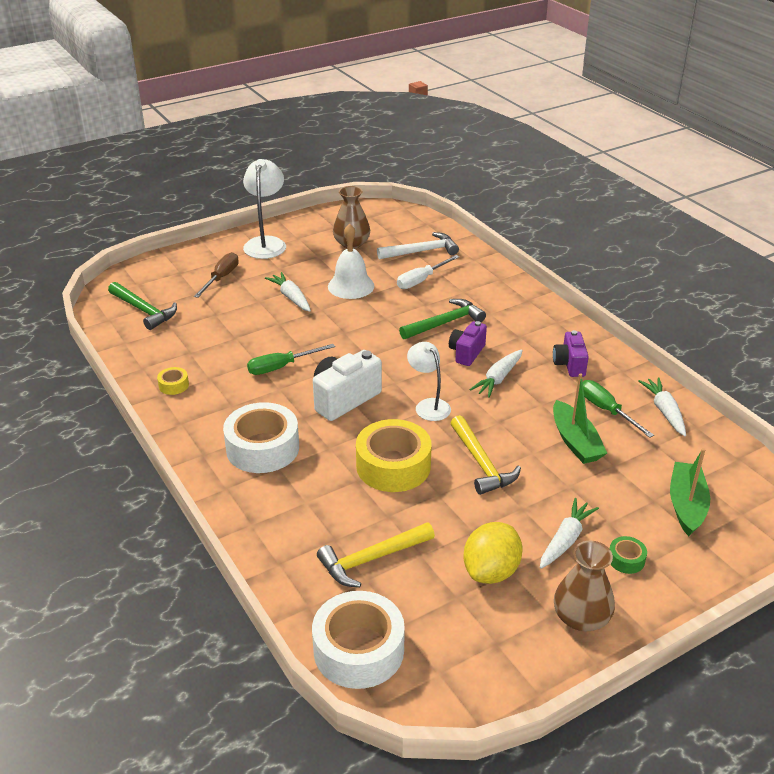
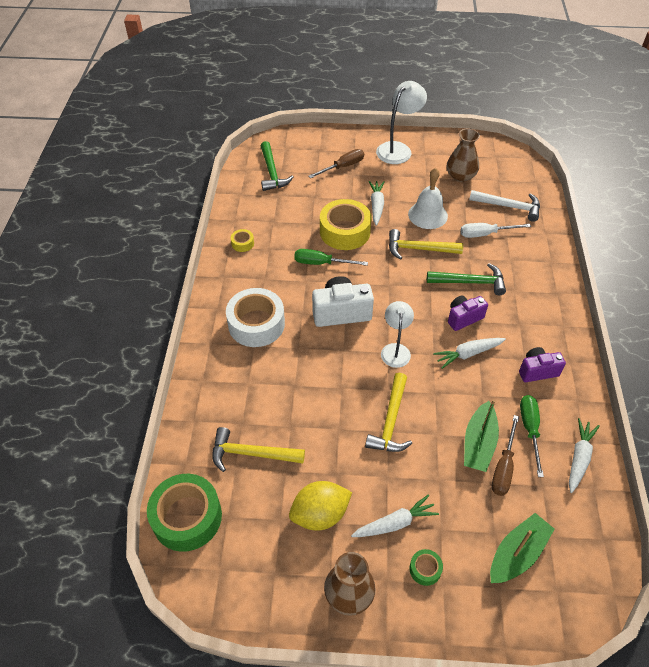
camera: 35 degrees right, 15 degrees up
(358, 650) = (187, 517): white tape -> green tape
(370, 316) = (419, 249): none -> yellow hammer
(393, 466) = (327, 387): yellow tape -> yellow tape (345, 231)
(569, 364) = (537, 371): purple camera -> purple camera turned 45 degrees clockwise
(613, 449) = (503, 467): none -> brown screwdriver

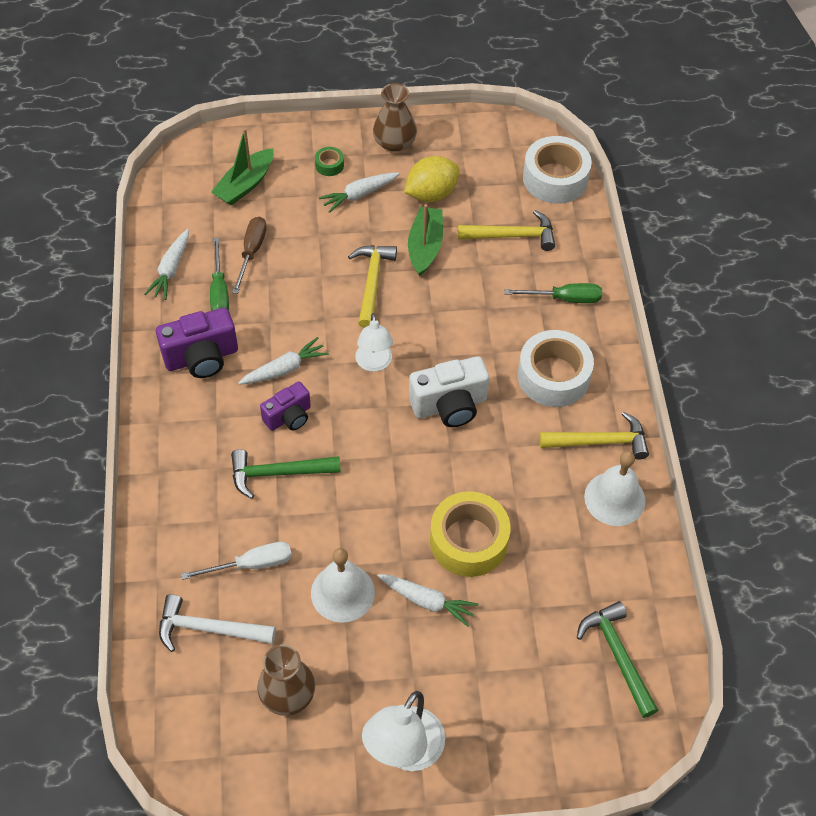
camera: 170 degrees right, 5 degrees up
(187, 517) = (555, 178): green tape -> white tape
(242, 243) = (614, 498): yellow tape -> white bell
(321, 263) = (492, 478): green screwdriver -> green screwdriver (564, 299)
(343, 167) = (498, 687): brown screwdriver -> none
(376, 206) = (427, 601): white carrot -> white carrot turned 60 degrees counterclockwise
(419, 249) = (353, 522): yellow hammer -> yellow hammer (599, 441)
(478, 443) = (276, 271): green boat -> green boat (425, 246)
(537, 371) = (202, 357): purple camera -> purple camera, size x1.56

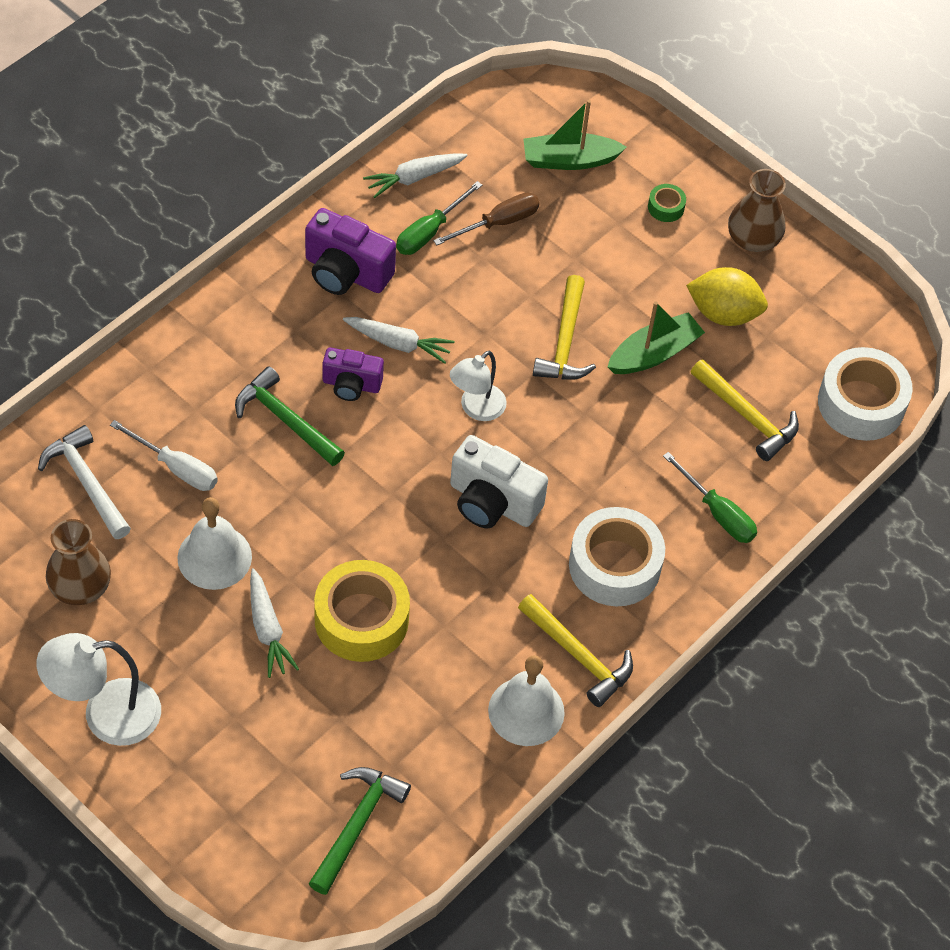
camera: 45 degrees right, 0 degrees up
(359, 195) = (657, 257): white carrot -> none
(372, 283) = (565, 341): yellow hammer -> yellow hammer turned 135 degrees clockwise

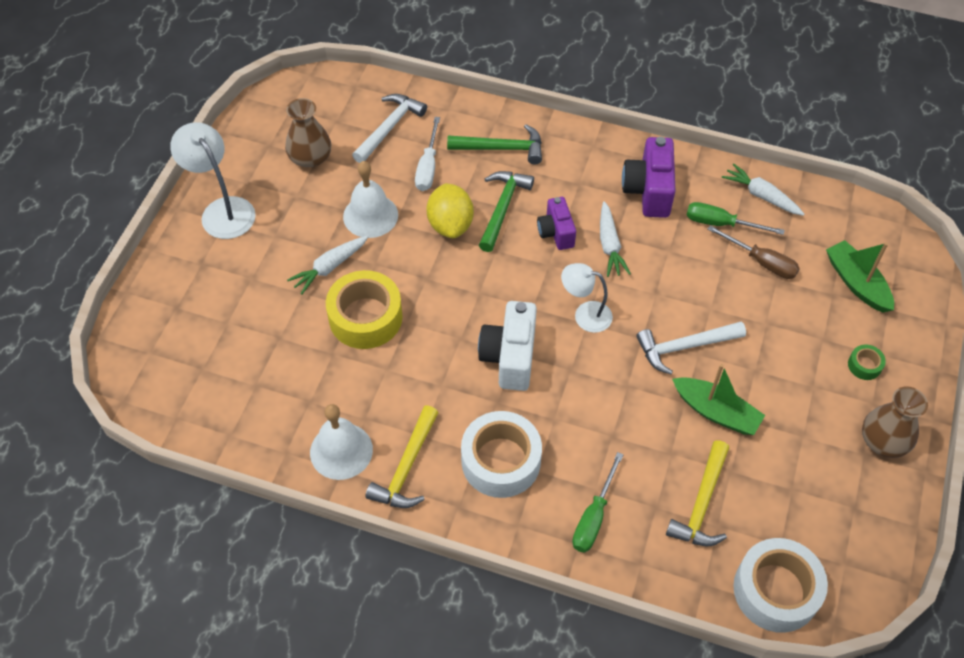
camera: 70 degrees right, 0 degrees up
(356, 825) = (200, 381): green hammer -> green hammer (501, 148)
(565, 341) = (685, 347): yellow hammer -> white hammer
(723, 313) = (791, 447): yellow lemon -> yellow lemon (450, 224)

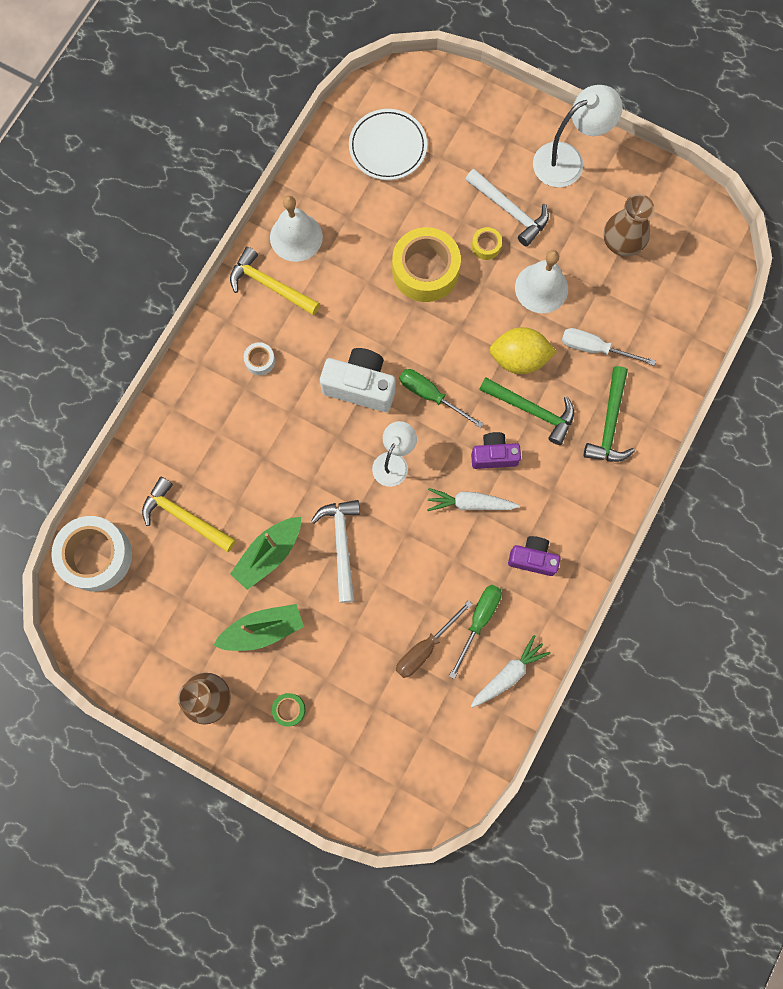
camera: 100 degrees right, 20 degrees up
(217, 375) = (387, 147): none -> white plate
(329, 267) = (486, 246): white carrot -> yellow tape
(389, 128) = (652, 319): white hammer -> white hammer (509, 210)
(501, 461) = (260, 361): white tape -> white tape, size x0.44
(593, 517) = (193, 425): green screwdriver -> green screwdriver (431, 395)
(648, 191) = (532, 558): purple camera -> purple camera, size x0.64
(856, 283) = (383, 736): green boat -> green boat (263, 630)

